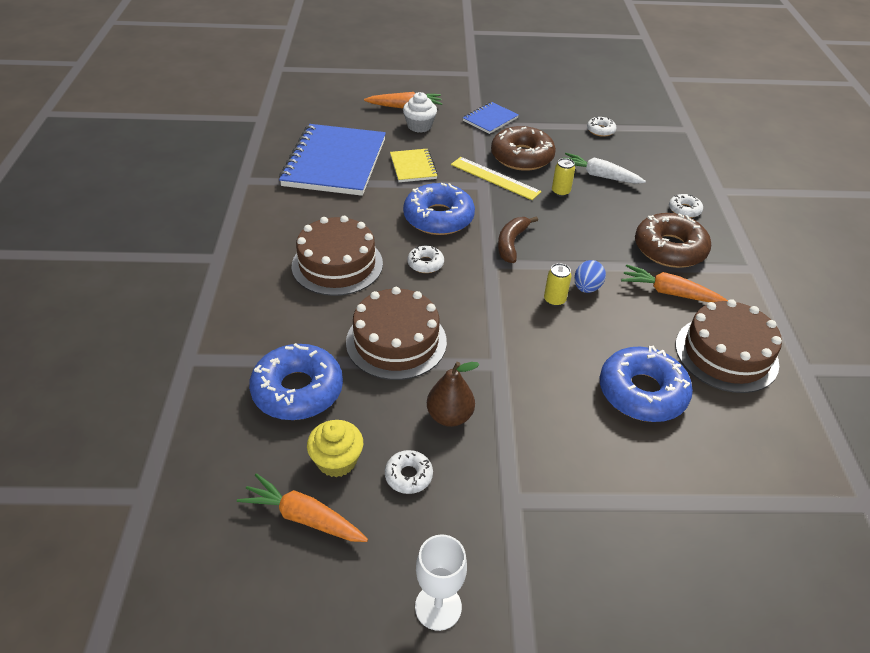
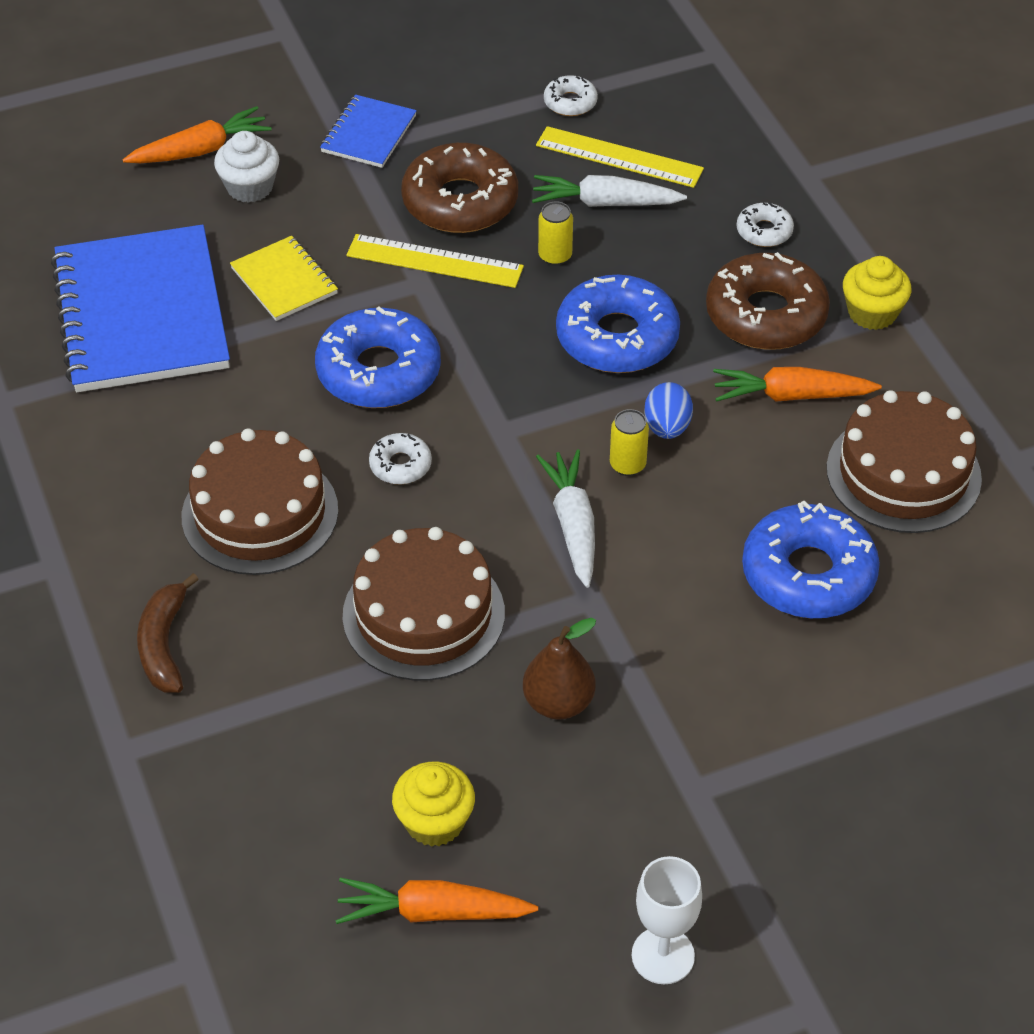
camera: 20 degrees left, 5 degrees up
(298, 390) = (319, 741): blue donut -> blue donut (617, 337)
(408, 476) = (543, 806): white donut -> none
(507, 321) = (573, 525): none -> white carrot
(511, 243) = (518, 383): brown banana -> brown banana (164, 644)
(616, 158) = (619, 157): none -> yellow ruler
(735, 264) = (872, 313): none -> yellow cupcake

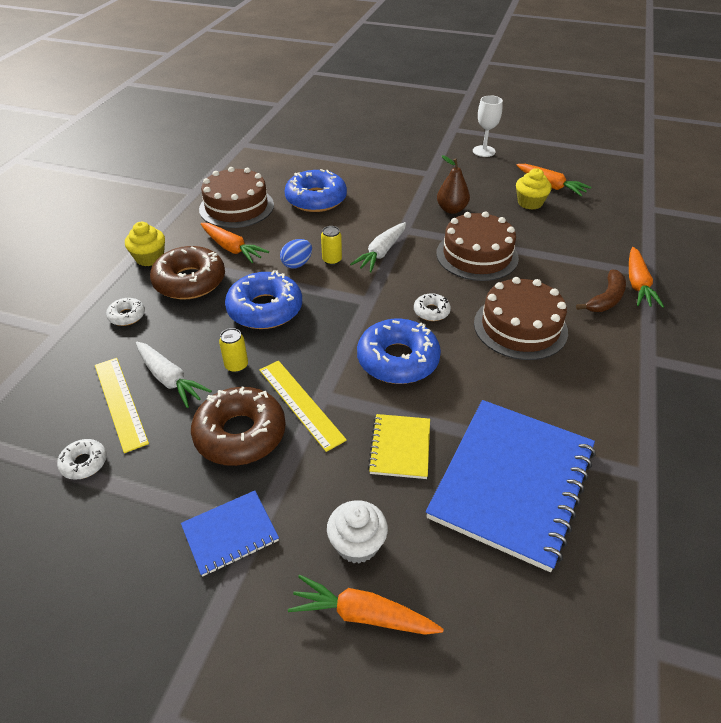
camera: 140 degrees left, 5 degrees down
(128, 711) = (637, 284): none -> orange carrot

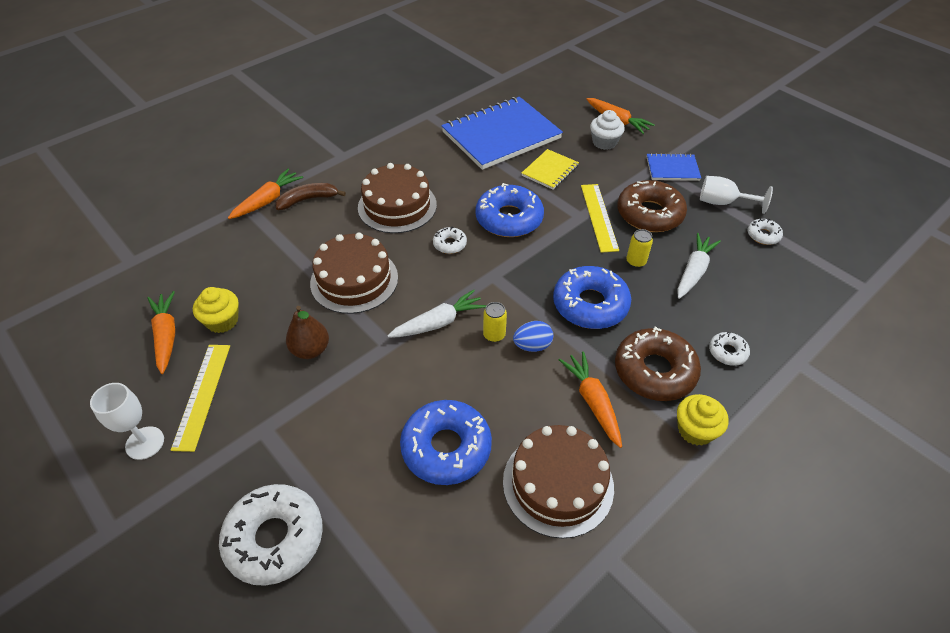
camera: 150 degrees left, 5 degrees up
(120, 402) = (736, 267): yellow ruler -> yellow ruler (202, 395)
(142, 497) = (723, 203): none -> white goblet
(170, 379) = (693, 271): white carrot -> white carrot turned 45 degrees clockwise
(374, 148) = (275, 538): none -> white donut

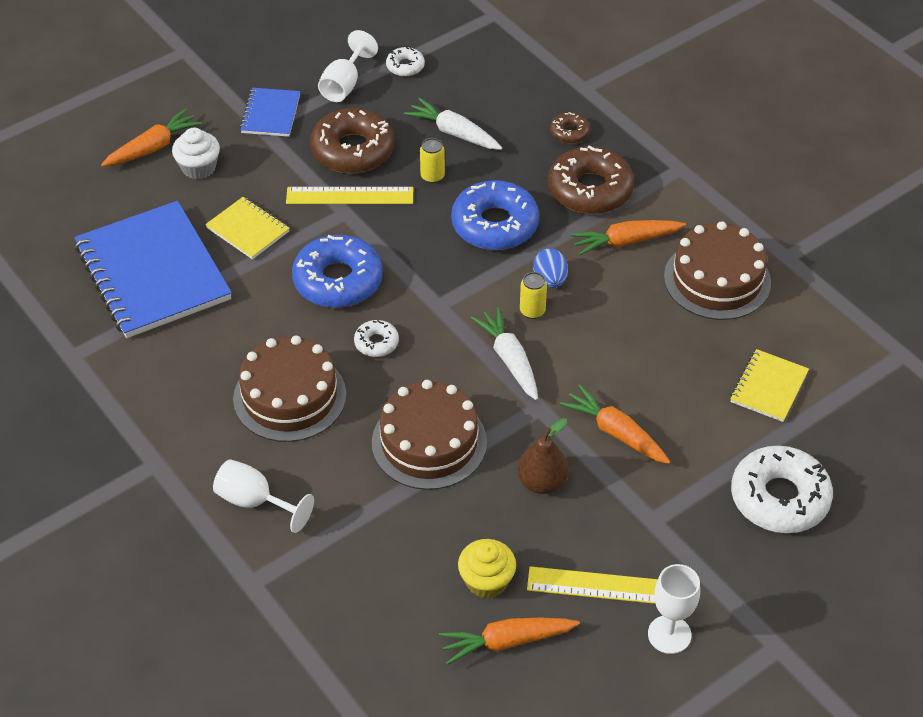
camera: 85 degrees left, 0 degrees up
(267, 200) = (246, 553): orange carrot -> orange carrot (615, 432)
(308, 200) = (255, 502): brown banana -> white goblet
(415, 532) = (768, 387): none -> yellow notebook
(446, 448) = (678, 360): blue donut -> none
(695, 430) = (660, 175): yellow cupcake -> none
(727, 352) = (569, 132): white donut -> brown donut

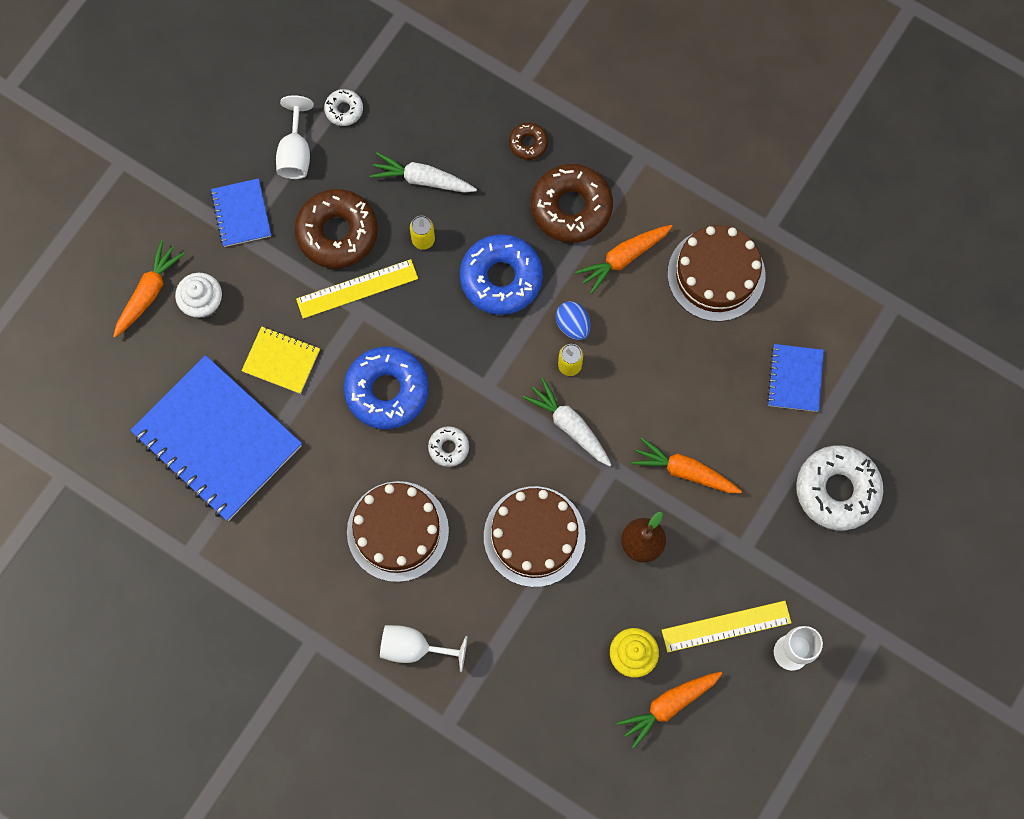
camera: 20 degrees left, 25 degrees up
(768, 387) = (795, 378): yellow notebook -> blue notebook

